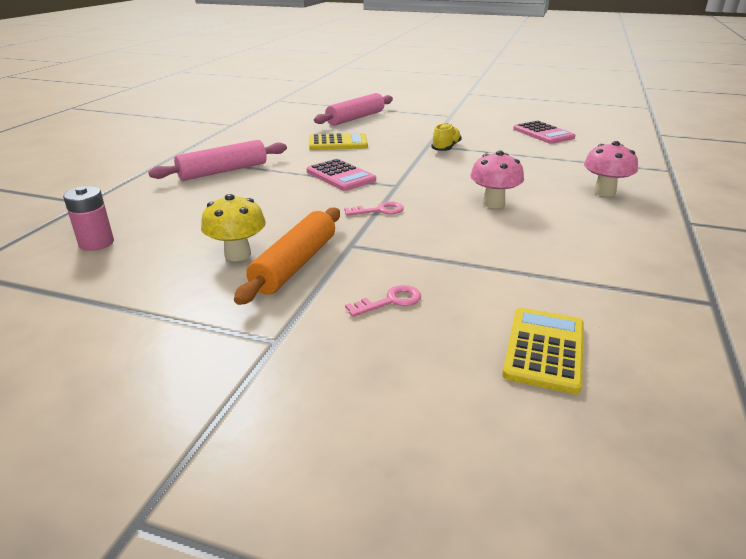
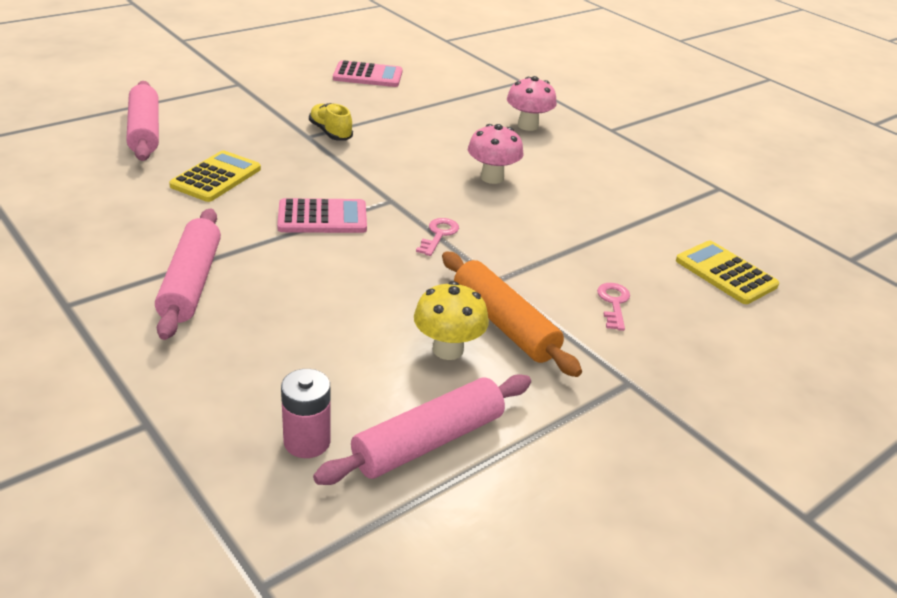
camera: 60 degrees left, 5 degrees up
(123, 279) = (428, 442): none -> pink rolling pin

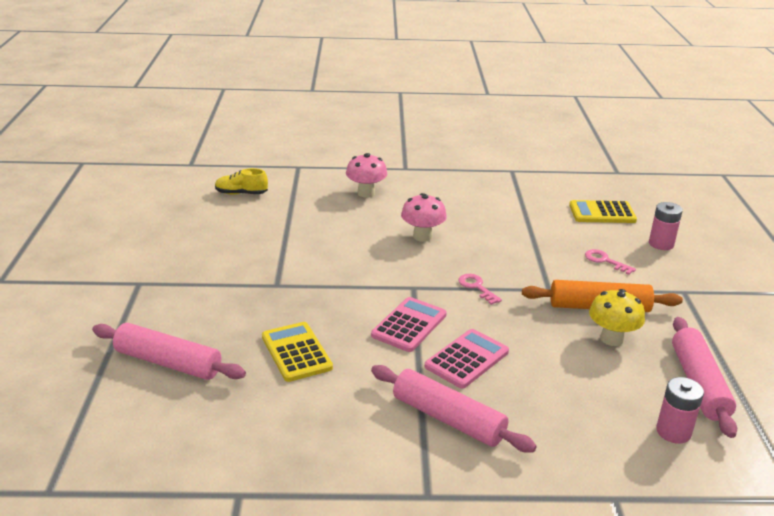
camera: 50 degrees left, 5 degrees down
(330, 132) = (282, 273): yellow shoe -> yellow shoe (241, 193)
(368, 75) = (206, 220): pink calculator -> pink calculator (467, 359)
(722, 337) = (661, 244): none -> pink battery

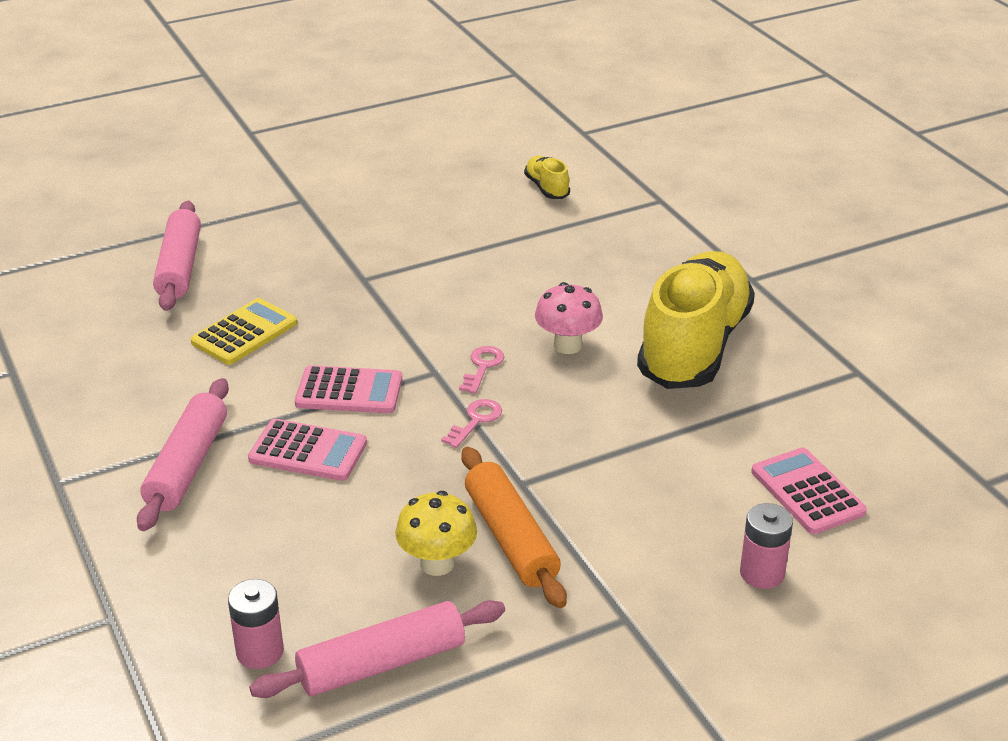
camera: 65 degrees right, 5 degrees up
(366, 193) = (642, 270): pink mushroom -> none
(455, 202) = (694, 346): none -> yellow shoe
(602, 213) = (807, 492): yellow calculator -> pink calculator
(605, 261) = (649, 521): pink key -> pink key (482, 367)

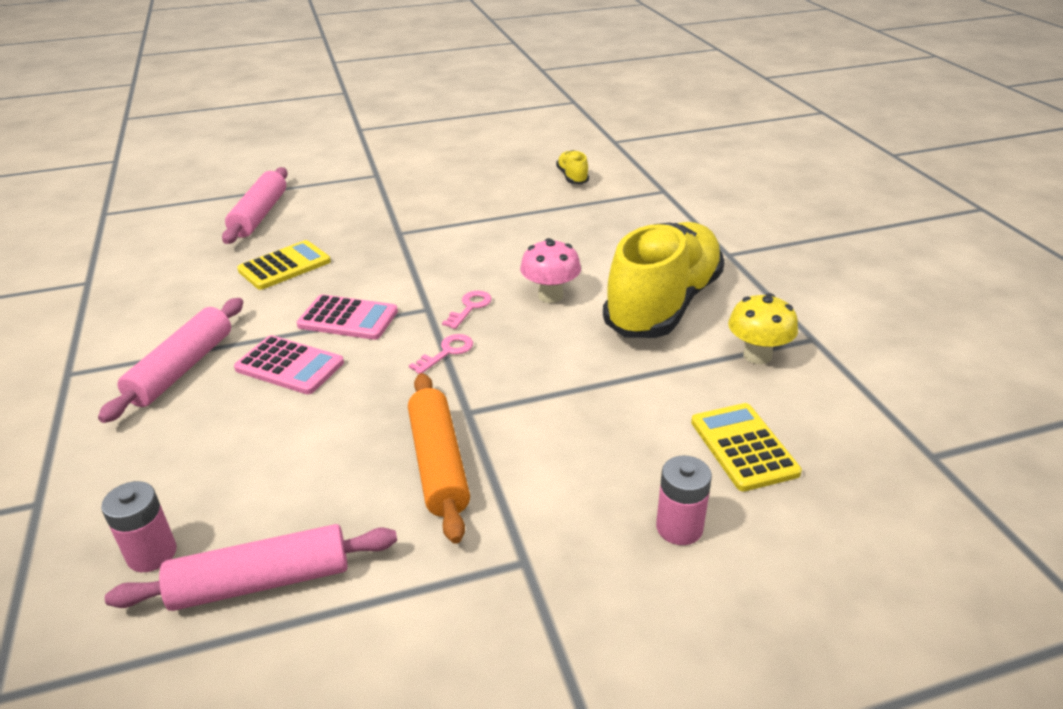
camera: 10 degrees right, 0 degrees up
(437, 563) = (359, 482): yellow mushroom -> yellow mushroom (757, 355)
(807, 492) = (743, 447): pink calculator -> yellow calculator

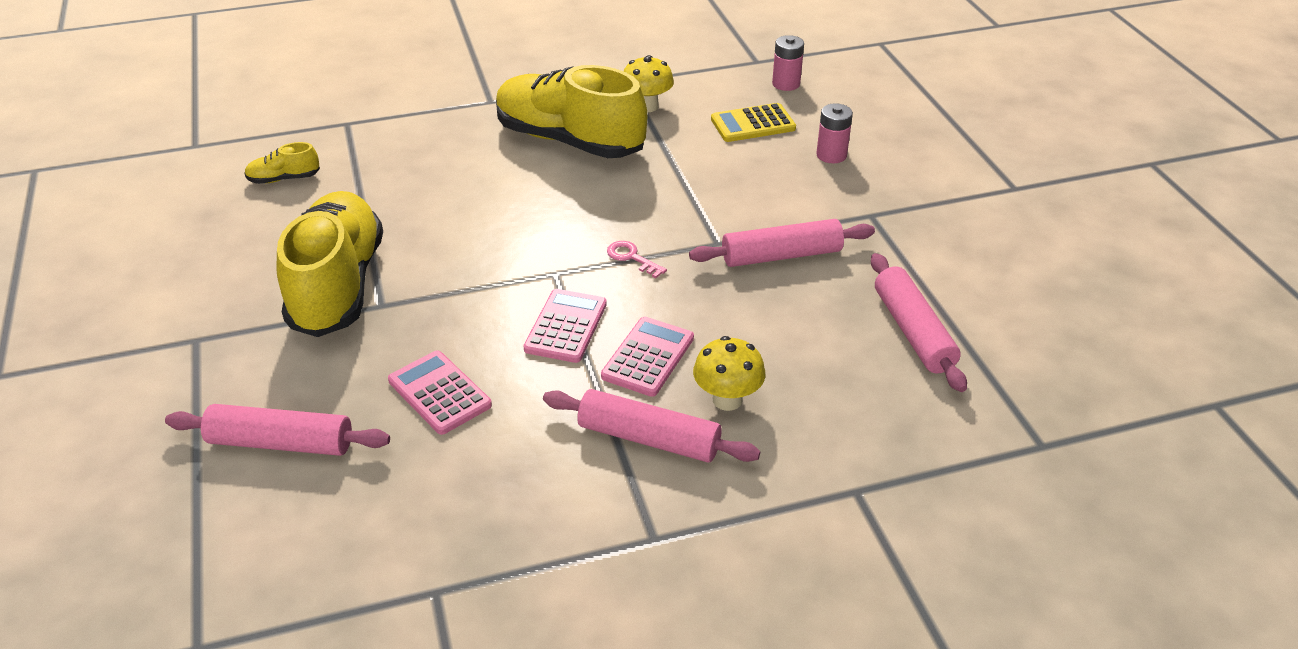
camera: 90 degrees left, 5 degrees up
(152, 554) = (899, 397): pink battery -> pink battery (786, 84)
(209, 416) = (727, 400): none -> yellow mushroom
(284, 266) = (439, 393): yellow calculator -> pink calculator
(427, 214) = (337, 285): none -> yellow shoe
(439, 464) = (781, 255): orange rolling pin -> pink rolling pin
(470, 307) = (557, 246): pink key -> none
(550, 296) = (544, 199): pink mushroom -> none

